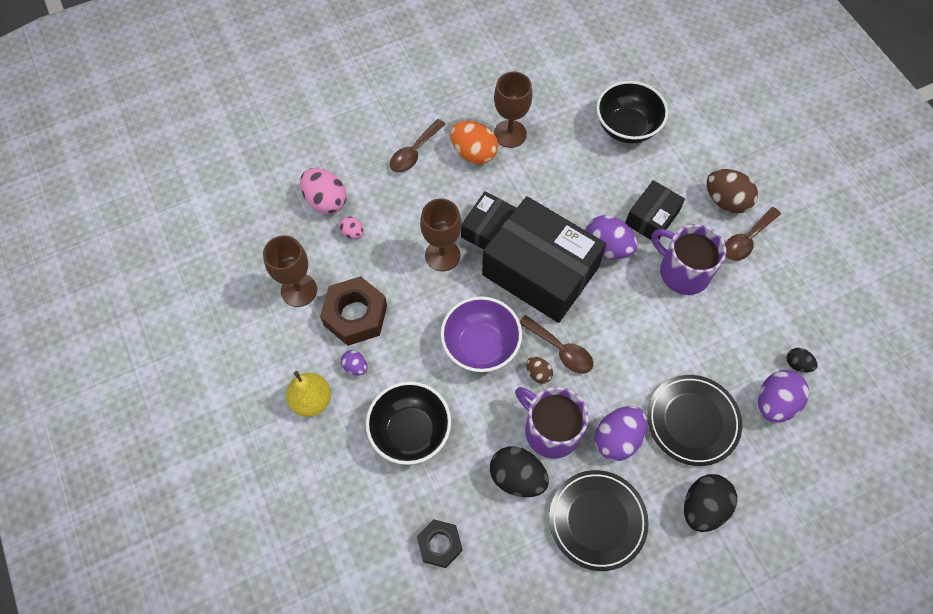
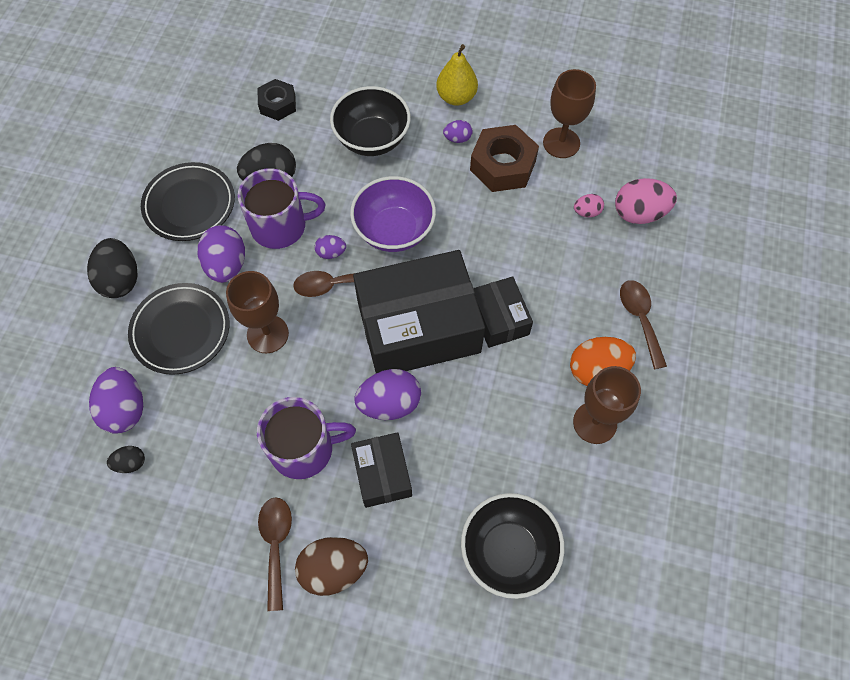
camera: 130 degrees right, 0 degrees up
(442, 255) = (504, 263): brown goblet -> brown goblet (267, 334)
(538, 373) = (331, 253): brown egg -> purple egg

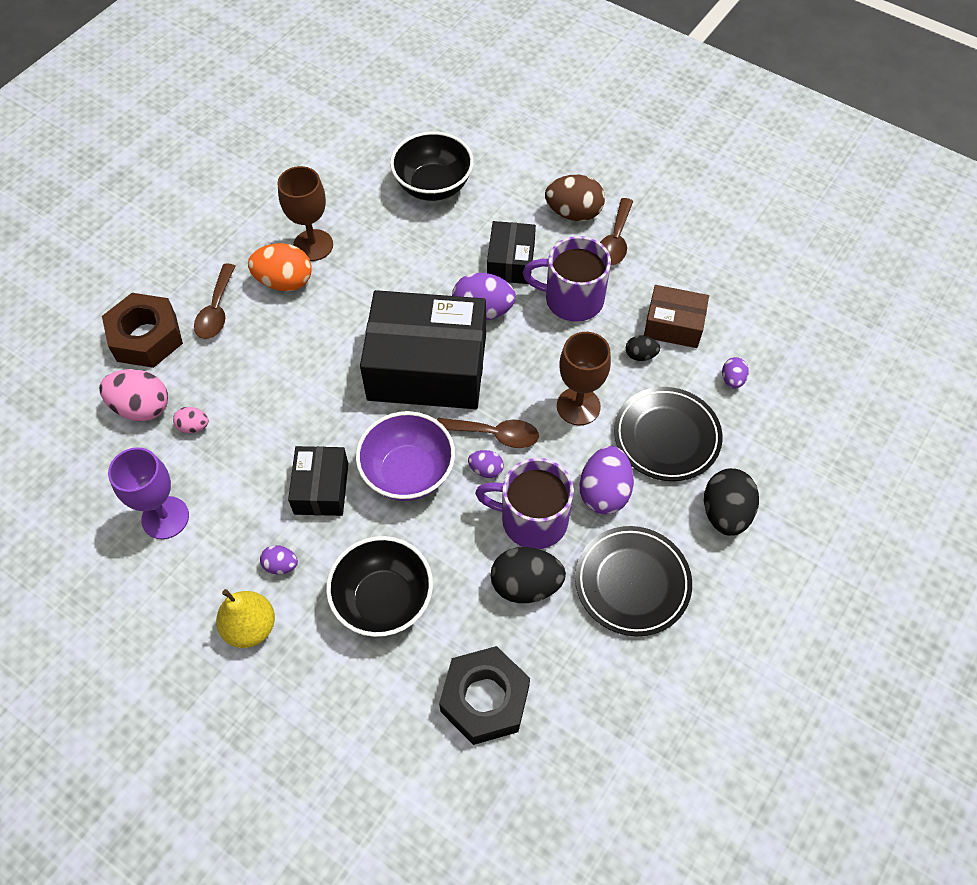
camera: 160 degrees left, 5 degrees down
(125, 409) = (732, 380): purple egg -> purple egg, size x0.52
(131, 463) = (731, 333): black egg -> black egg (640, 355)
(192, 452) = (673, 325): none -> brown box
(278, 104) = (484, 699): black nut -> black nut, size x1.60
(499, 318) = (346, 351): black box -> black box (321, 488)
(503, 165) = (249, 511): brown nut -> brown nut (146, 337)
(561, 143) = (165, 517): brown goblet -> purple goblet

